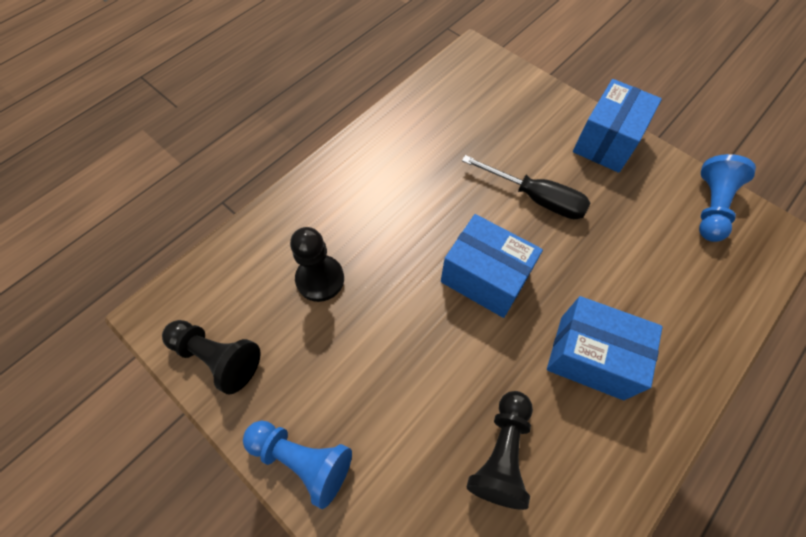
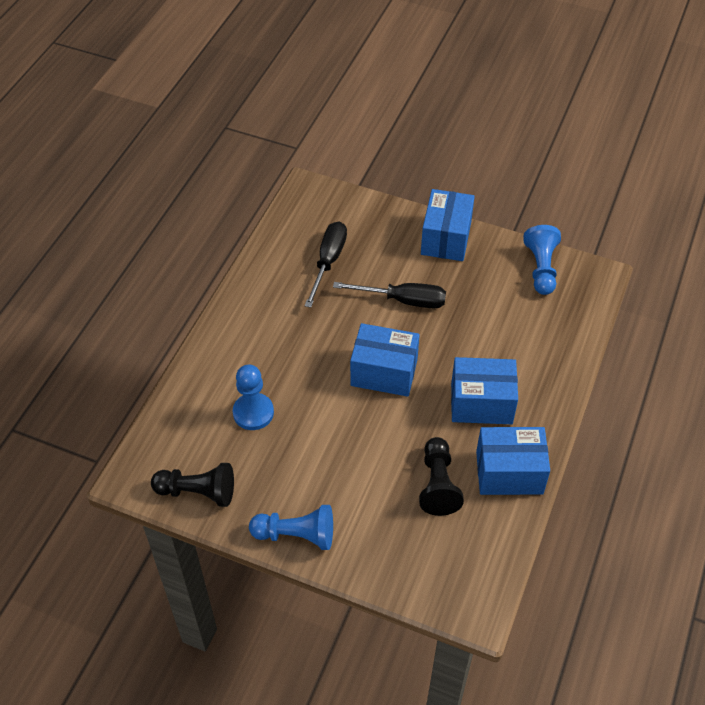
camera: 20 degrees left, 10 degrees down
(320, 279) = (253, 412): black pawn -> blue pawn
(468, 132) = (328, 262): none -> black screwdriver
(601, 470) = (509, 472): none -> blue box

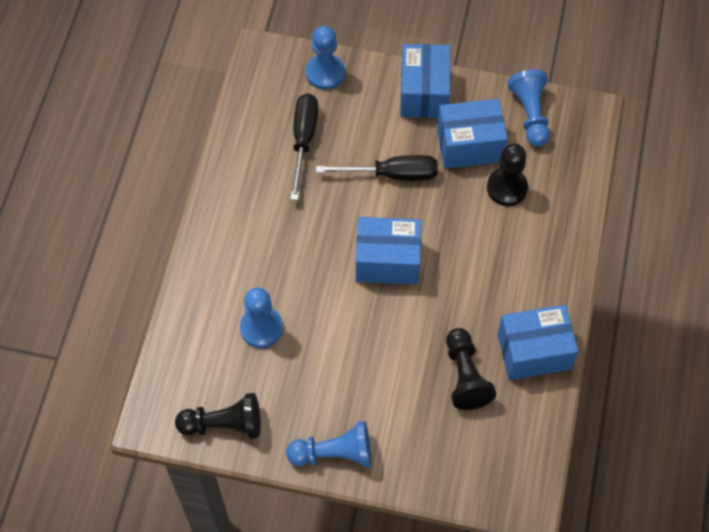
camera: 10 degrees left, 10 degrees up
(360, 211) = (325, 73): none -> blue pawn
(481, 403) = (493, 280): blue box -> blue box (469, 145)
(508, 326) = (507, 188): none -> black pawn

